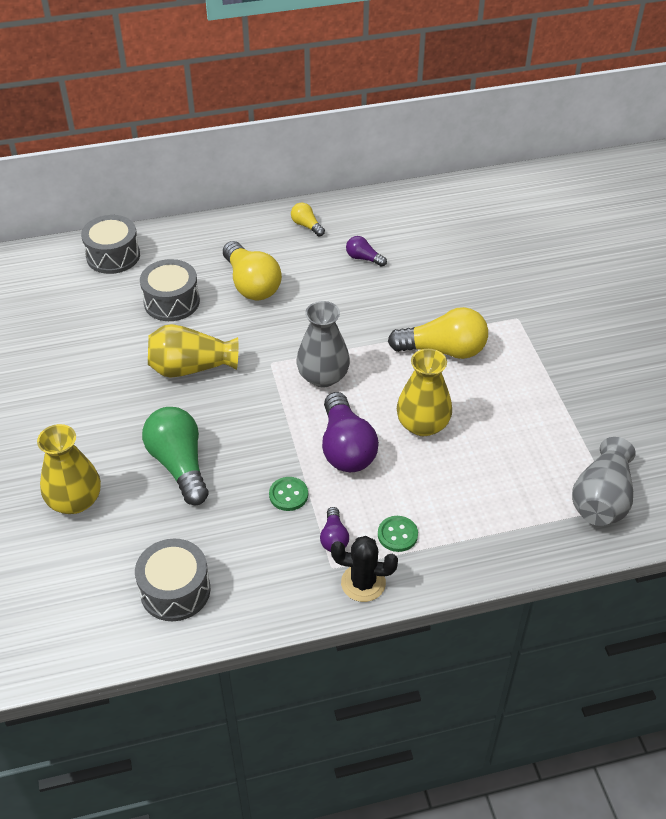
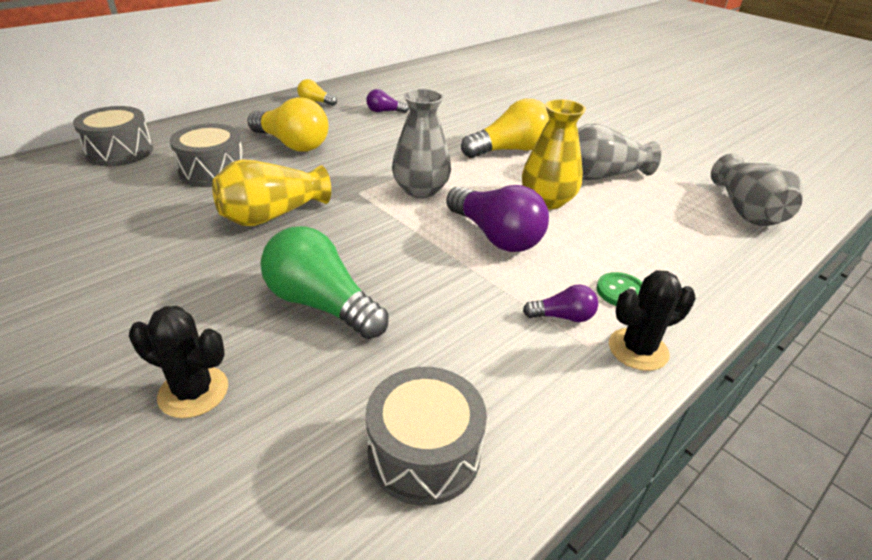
camera: 30 degrees left, 10 degrees down
(75, 500) = (193, 392): yellow vase -> black cactus
(288, 495) = (476, 293): green button -> none
(334, 538) = (562, 317): purple light bulb -> purple light bulb turned 60 degrees counterclockwise
(503, 411) = (601, 175): none -> grey vase

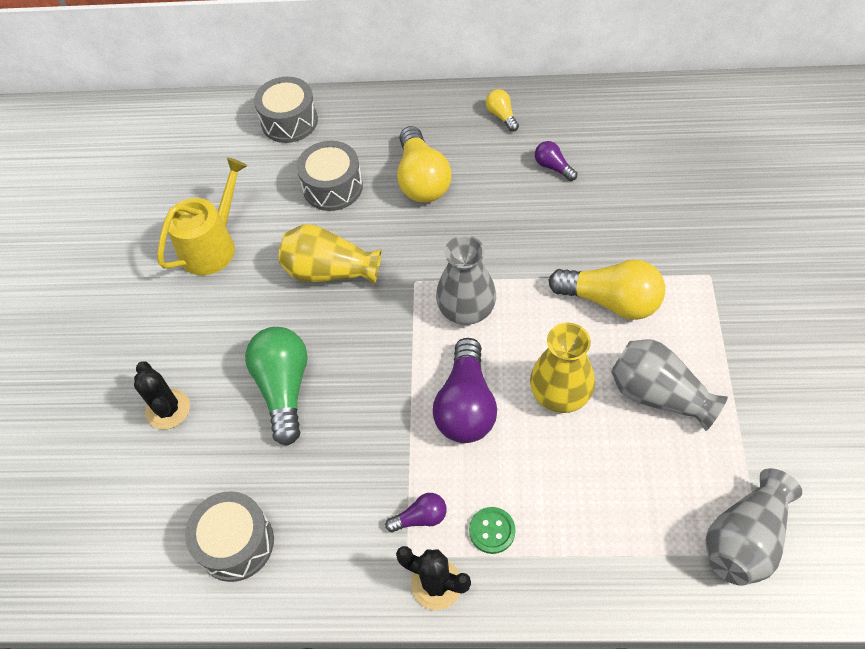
camera: 50 degrees right, 20 degrees up
(113, 247) = (212, 246): none -> yellow watering can
(562, 317) = (420, 518): purple light bulb -> purple light bulb turned 60 degrees counterclockwise

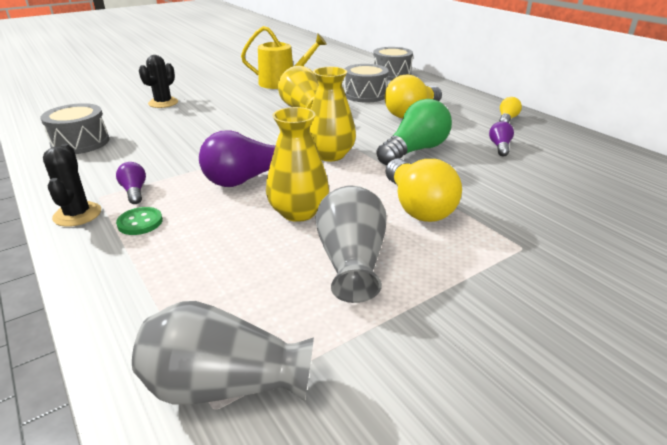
camera: 50 degrees right, 25 degrees down
(284, 388) = (204, 123): green light bulb -> green light bulb (414, 150)
(420, 518) = (134, 191): purple light bulb -> purple light bulb turned 150 degrees counterclockwise
(466, 309) = (330, 155): grey vase -> yellow vase

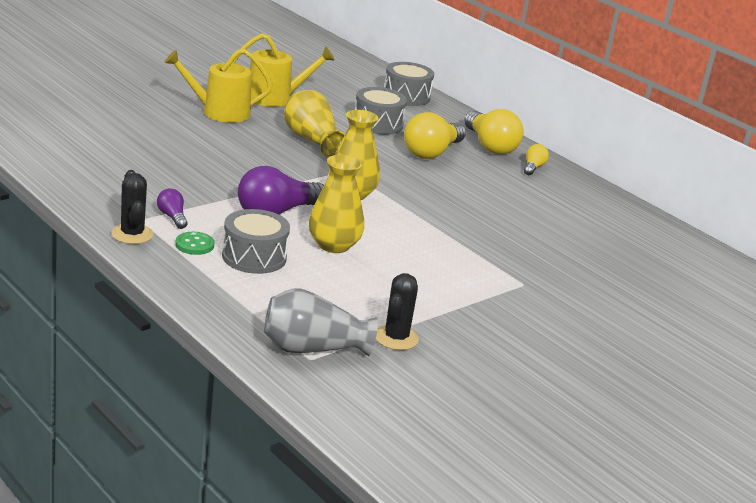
camera: 10 degrees left, 5 degrees down
(80, 142) = (81, 161): grey drum -> grey drum (254, 257)
(163, 103) = (143, 116): black cactus -> black cactus (396, 338)
(231, 95) = (219, 112): none -> yellow watering can
(351, 261) = (386, 285): grey vase -> none
(414, 150) = (435, 195): green light bulb -> none
(417, 206) = (439, 247): yellow light bulb -> yellow light bulb (490, 146)
(500, 147) = (520, 198): purple light bulb -> none

